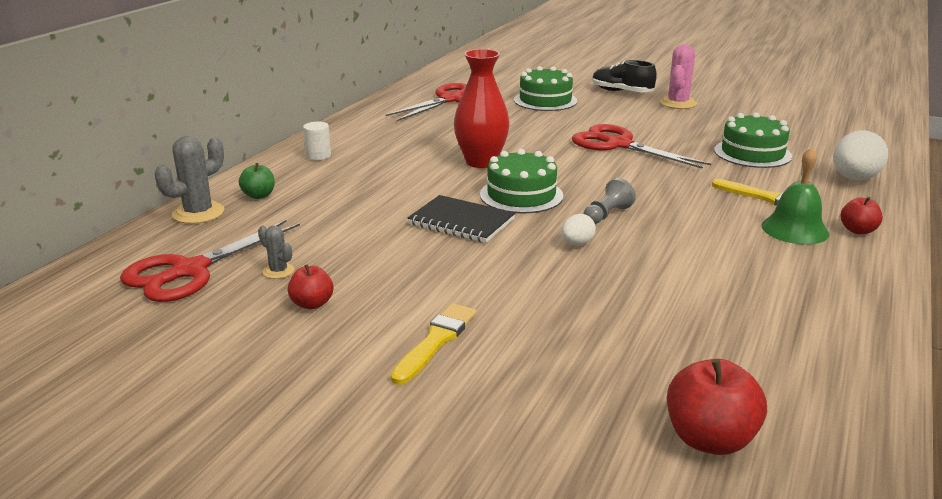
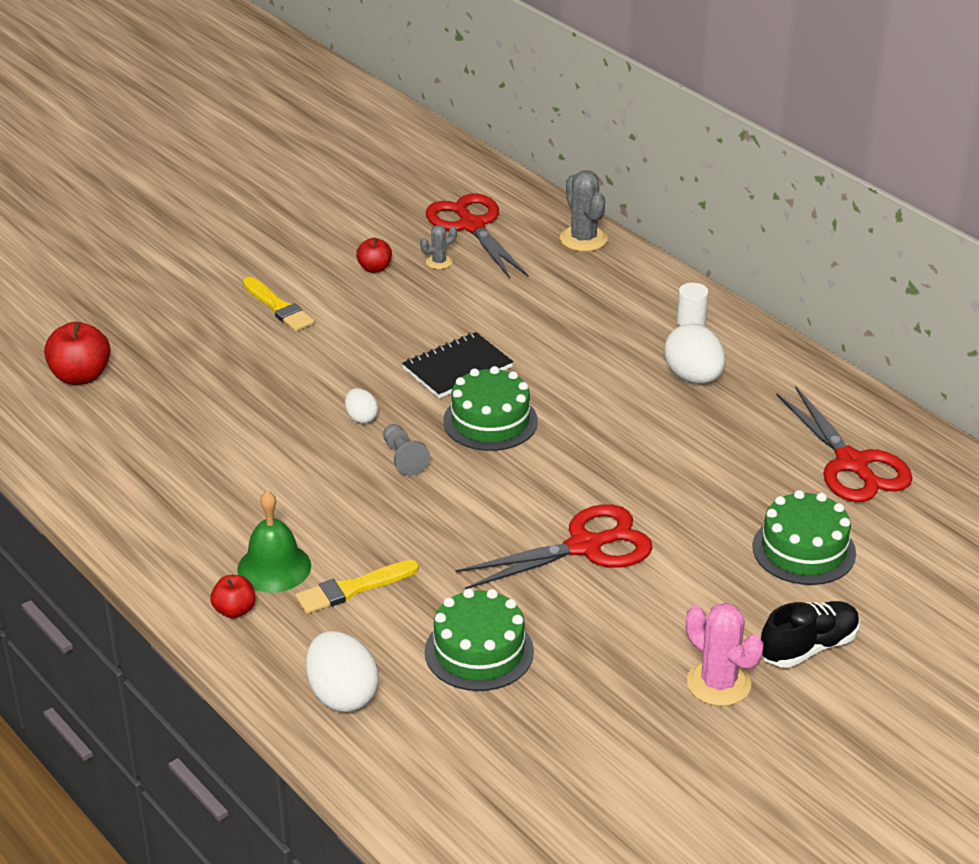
camera: 115 degrees right, 10 degrees up
(259, 195) = (602, 272): green apple -> none
(395, 145) = (693, 377): none -> white egg
(481, 162) = (599, 422): red vase -> none

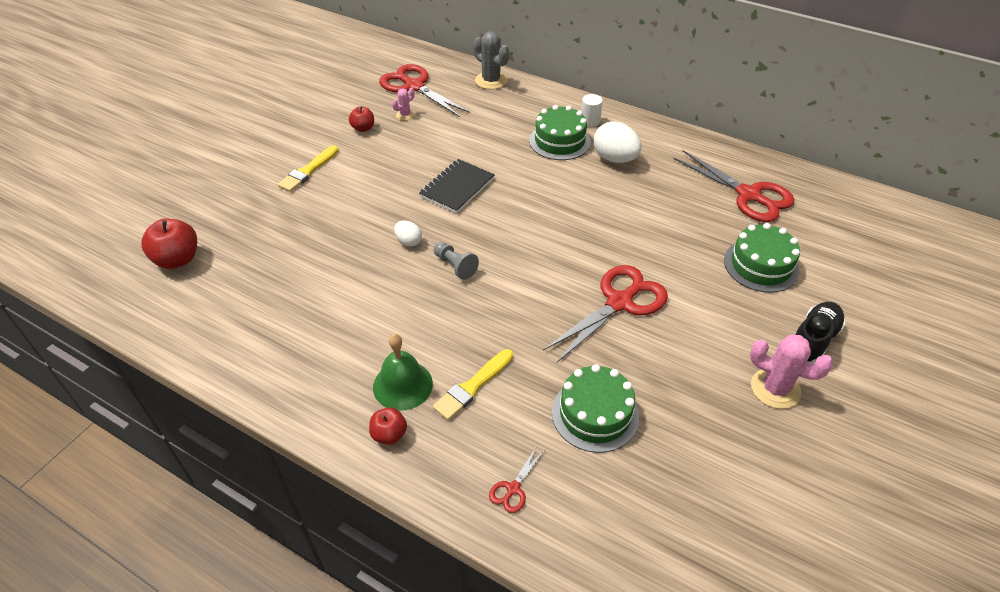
camera: 20 degrees left, 10 degrees up
(278, 307) = (308, 171): yellow brush -> yellow brush turned 90 degrees clockwise
(342, 695) = (513, 489): white egg -> red scissors
(439, 262) = (405, 115): grey cactus -> pink cactus
(490, 421) = (501, 222): green cake -> green cake (559, 141)

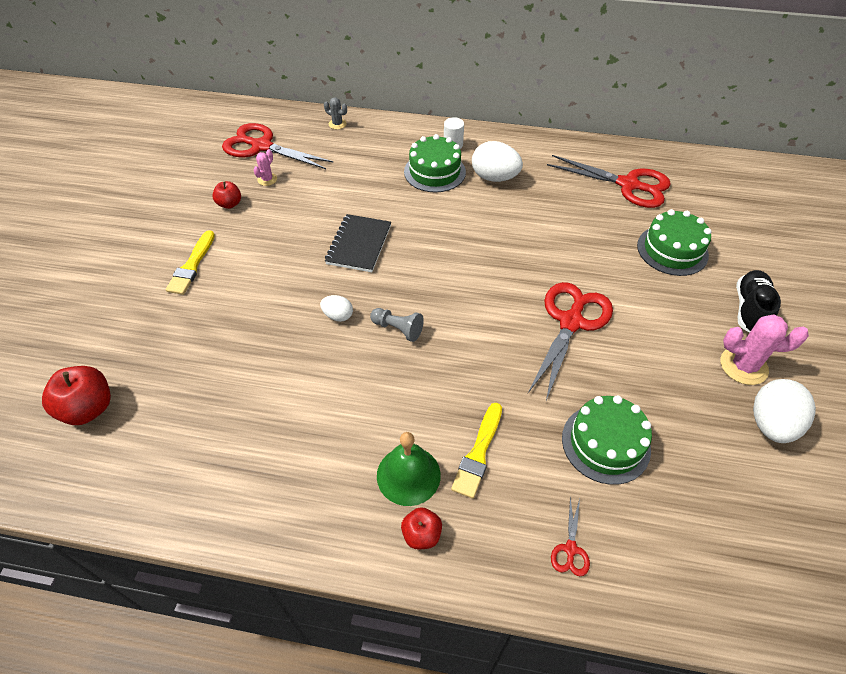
camera: 20 degrees left, 5 degrees up
(491, 81) = (337, 124): grey cactus -> grey cactus, size x0.54
(773, 448) = (771, 424): none -> white egg

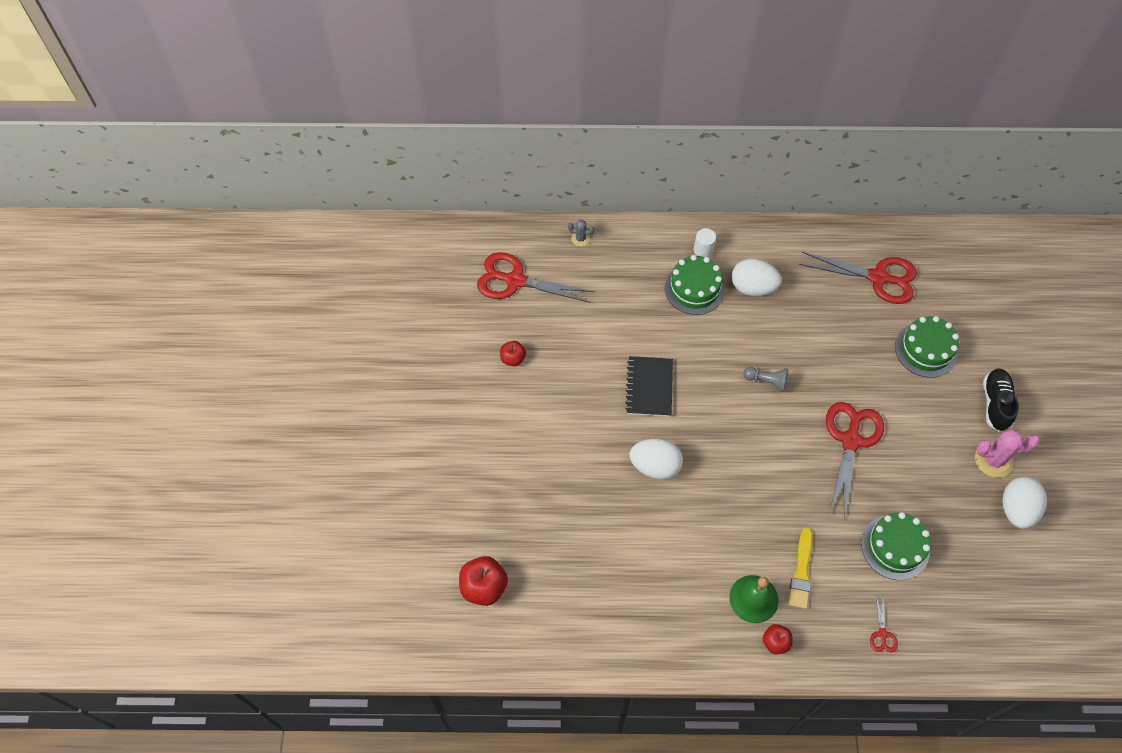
camera: 10 degrees left, 10 degrees up
(192, 266) = (507, 435): yellow brush -> none
(267, 179) = (537, 323): pink cactus -> none
(338, 316) = (655, 466): white egg -> white egg, size x1.84
(398, 329) = (709, 471): grey pawn -> grey pawn (766, 381)

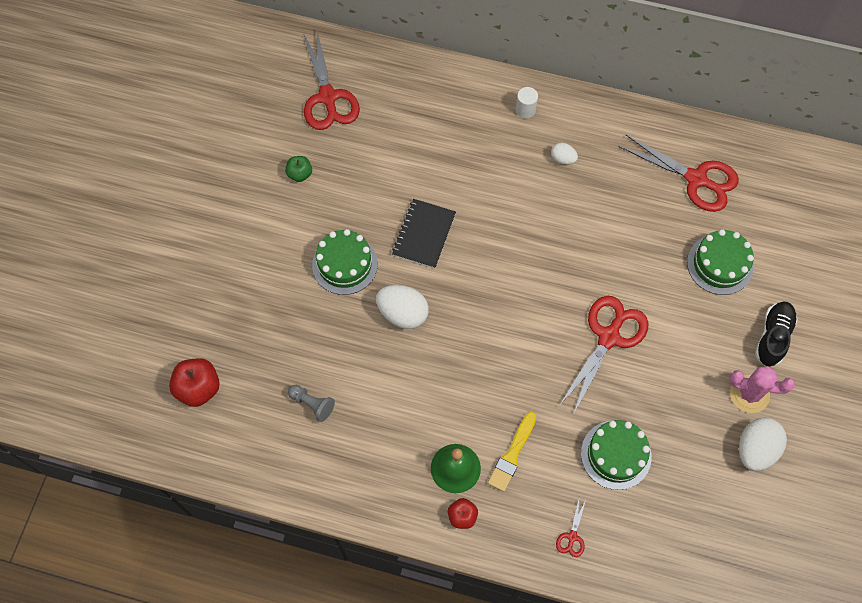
camera: 15 degrees right, 5 degrees up
(513, 359) = (300, 174): red apple -> green apple
(515, 280) = (328, 97): red scissors -> red scissors turned 135 degrees counterclockwise
(580, 238) = (406, 70): grey cactus -> none
(694, 288) = (503, 146): green cake -> green cake (345, 264)
(752, 287) = (563, 159): white egg -> white egg, size x0.54
(766, 381) = (544, 257): grey pawn -> grey pawn (312, 404)

